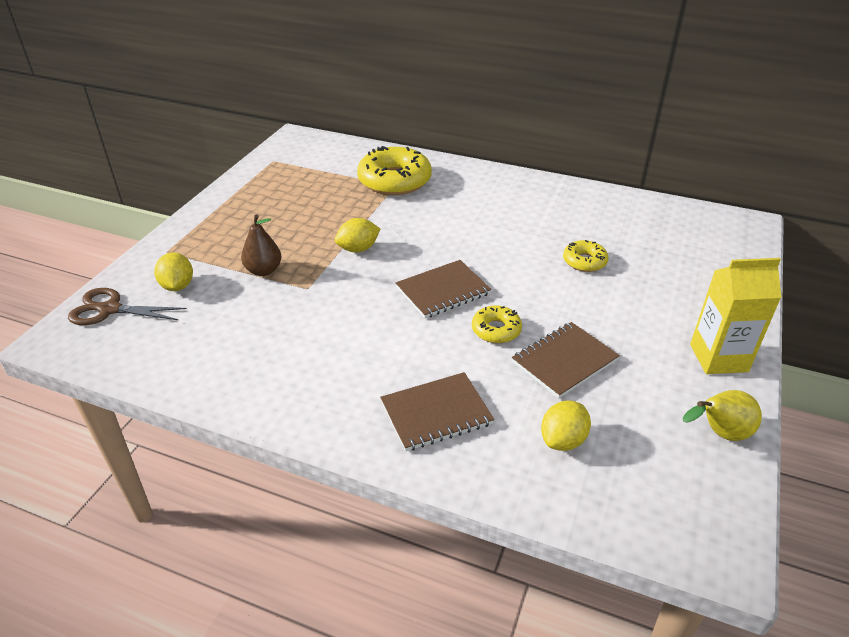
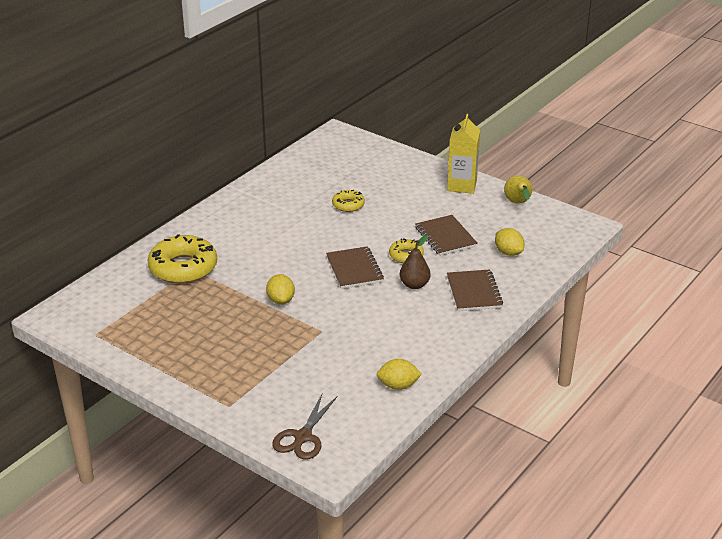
camera: 75 degrees left, 5 degrees down
(177, 286) = (287, 399): yellow lemon -> yellow lemon (398, 386)
(264, 271) = (287, 351): brown pear -> brown pear (414, 285)

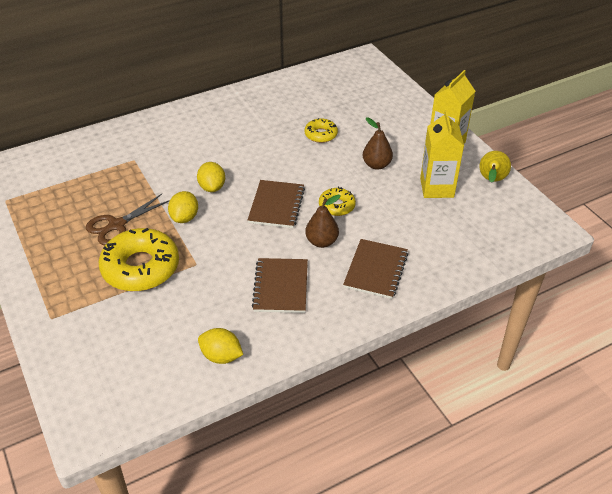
camera: 25 degrees right, 10 degrees up
(183, 268) = (128, 156): yellow donut -> yellow donut (141, 267)
(303, 437) = (87, 382): brown scissors -> brown scissors (117, 225)
(415, 216) = (376, 165): none -> brown pear
(445, 237) = (390, 197): brown notebook -> brown notebook (281, 287)
(478, 220) = (437, 188): none -> yellow carton
(508, 252) = (443, 235): yellow lemon -> yellow lemon (212, 187)

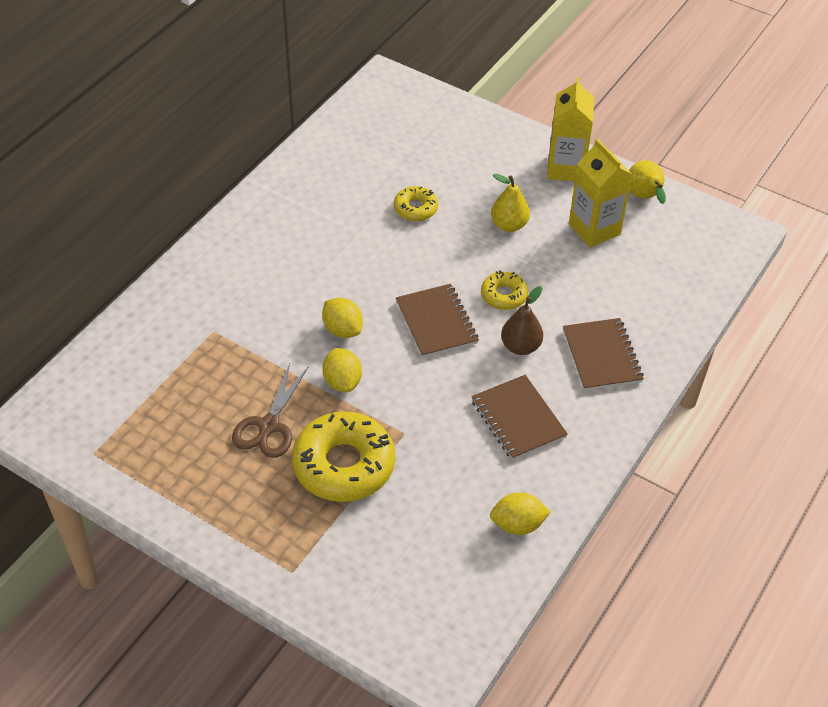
camera: 30 degrees left, 5 degrees up
(376, 165) = (509, 225): brown pear -> yellow pear

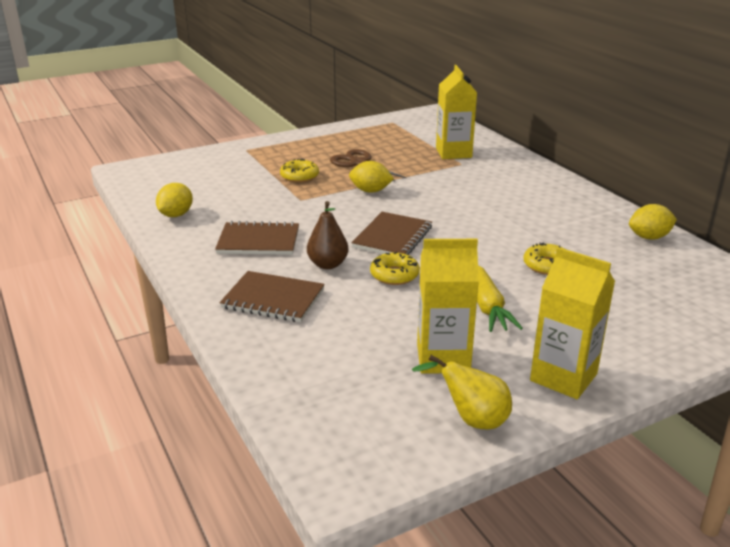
camera: 120 degrees right, 20 degrees down
(181, 349) = (453, 153): none -> yellow carton
(342, 329) = (421, 202): yellow lemon -> yellow lemon (649, 237)
(344, 465) = (299, 176): yellow donut -> yellow donut, size x0.51
(436, 322) = (392, 237): brown notebook -> brown notebook turned 75 degrees counterclockwise
(509, 225) = (488, 307): yellow pear -> yellow carrot

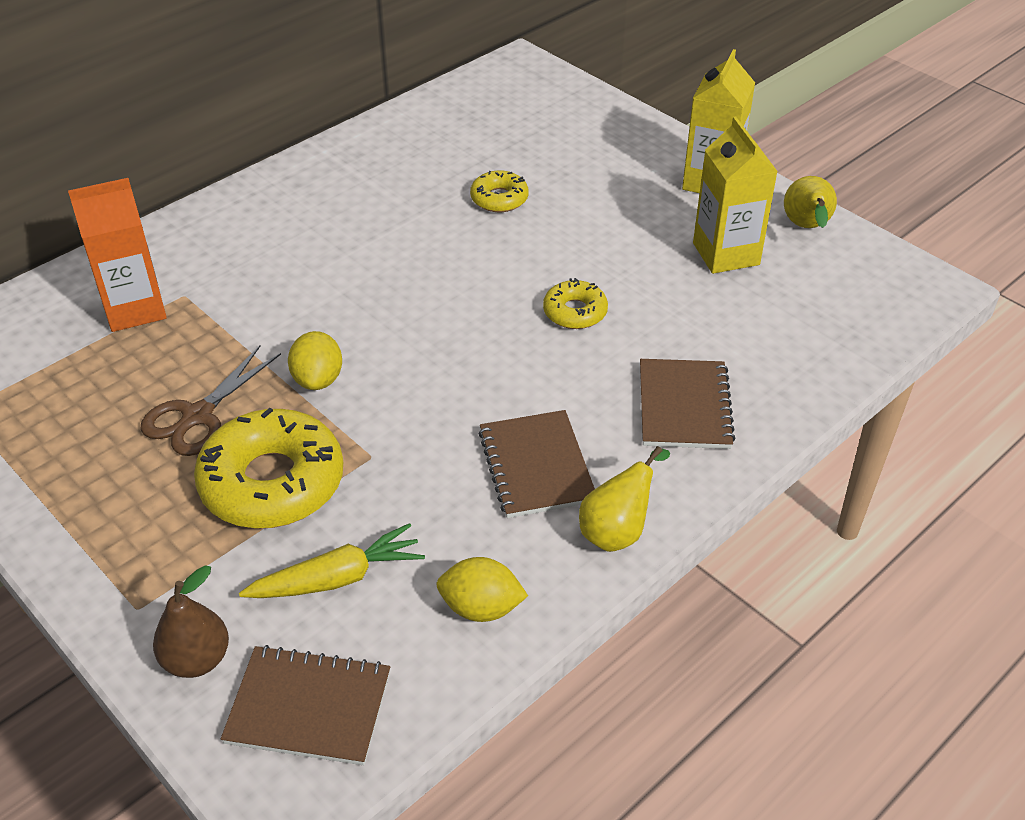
camera: 105 degrees left, 15 degrees up
(190, 257) = (617, 531): none -> yellow pear
(299, 176) = (272, 482): yellow donut -> yellow donut, size x1.96
(328, 264) = (574, 376): brown pear -> brown pear (197, 659)
(392, 237) = (472, 330): brown notebook -> brown notebook (309, 707)
(453, 153) = (134, 309): yellow carton -> orange carton
(488, 307) = (613, 233): yellow carrot -> yellow carrot (337, 578)
(649, 237) = (399, 131): yellow lemon -> none

